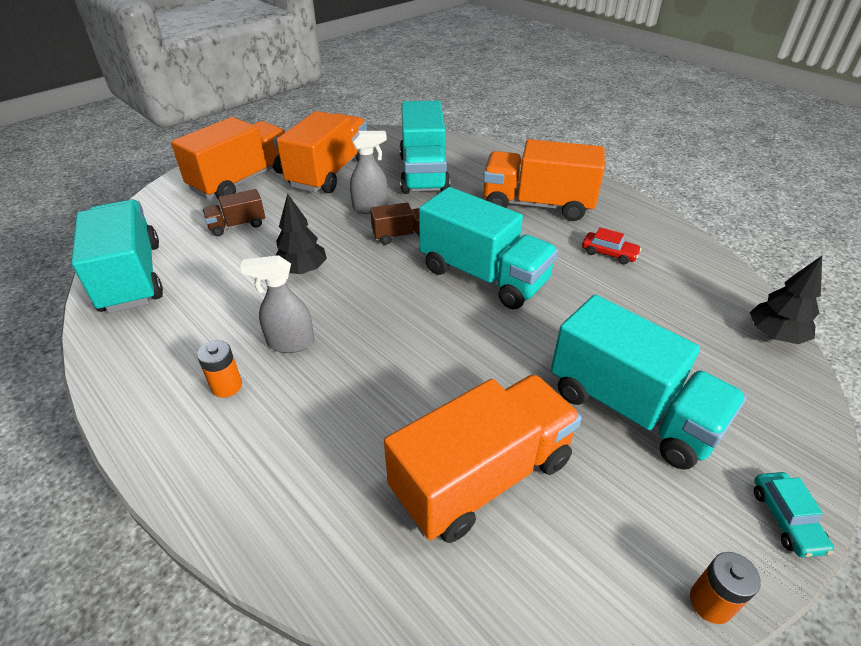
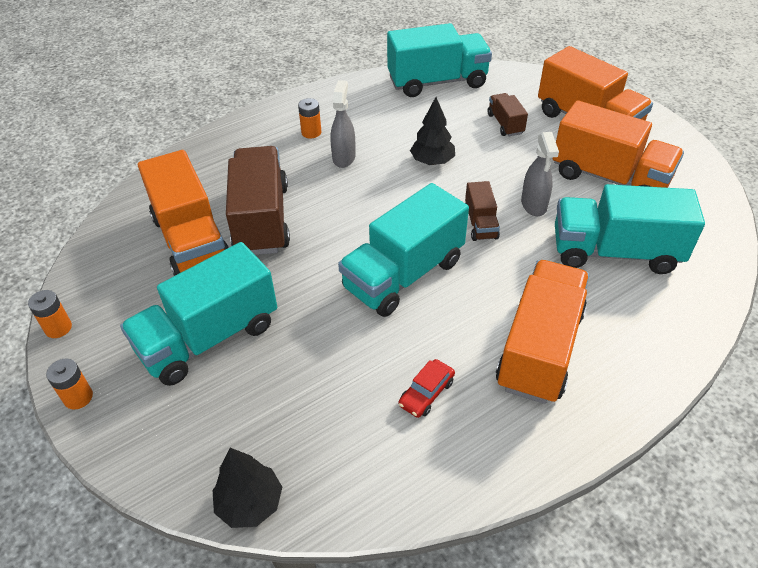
camera: 100 degrees right, 5 degrees up
(424, 403) = (262, 219): none -> brown truck
(786, 519) = (78, 397): turquoise car -> orange battery

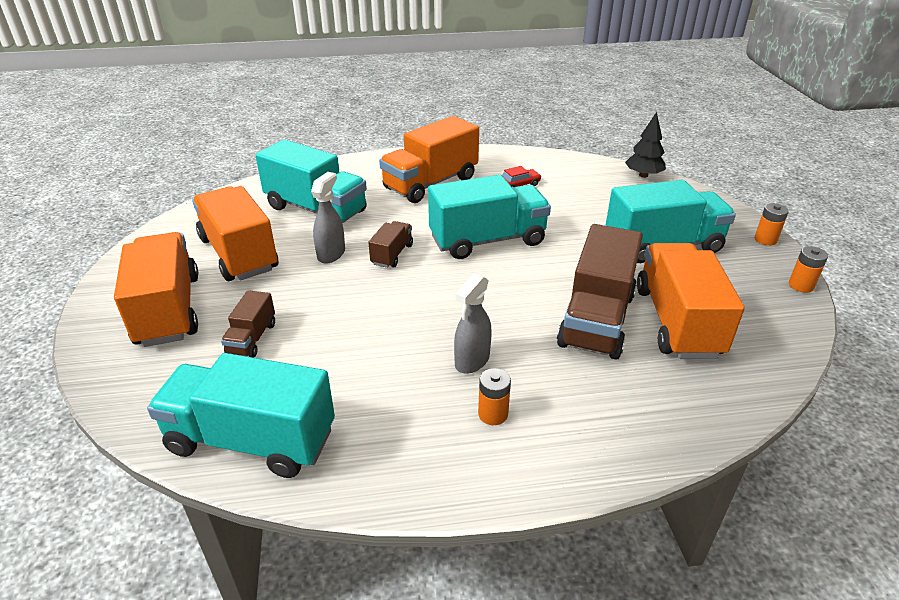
camera: 155 degrees left, 10 degrees down
(432, 162) = (378, 322): black tree -> none

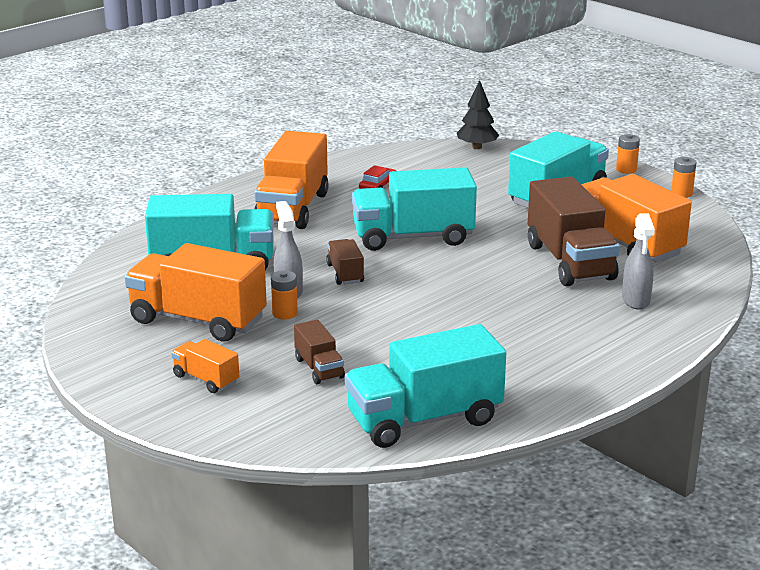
camera: 35 degrees left, 10 degrees down
(168, 310) = (206, 379): orange truck -> orange truck, size x0.48
(472, 361) = (515, 317): grey spray bottle -> grey spray bottle (635, 300)
(487, 240) = (413, 237): turquoise truck -> turquoise truck turned 135 degrees counterclockwise
(493, 414) = (571, 340): orange battery -> orange battery (285, 313)

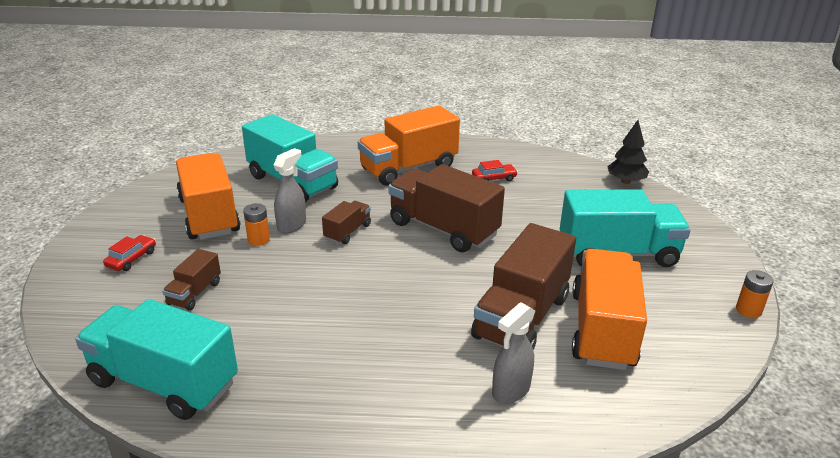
camera: 45 degrees right, 5 degrees up
(206, 379) = (131, 259): orange truck -> red car
(413, 237) = (443, 229): turquoise truck -> brown truck
(626, 169) = (729, 260): orange battery -> none

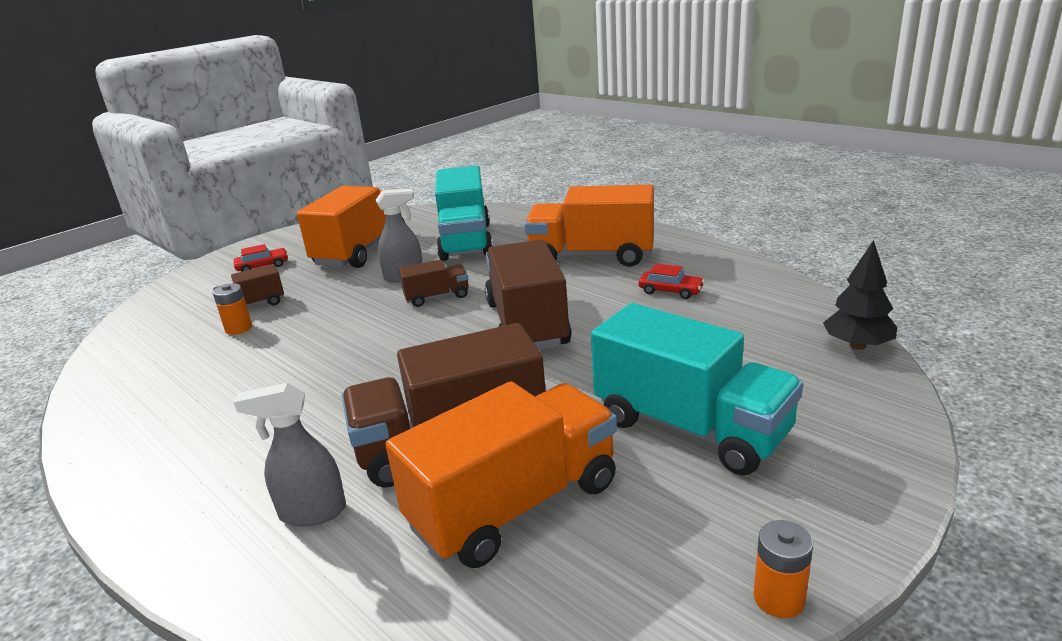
camera: 45 degrees right, 5 degrees down
(164, 382) = (128, 362): turquoise truck -> none
(258, 240) = (361, 280): orange battery -> orange battery (238, 328)

